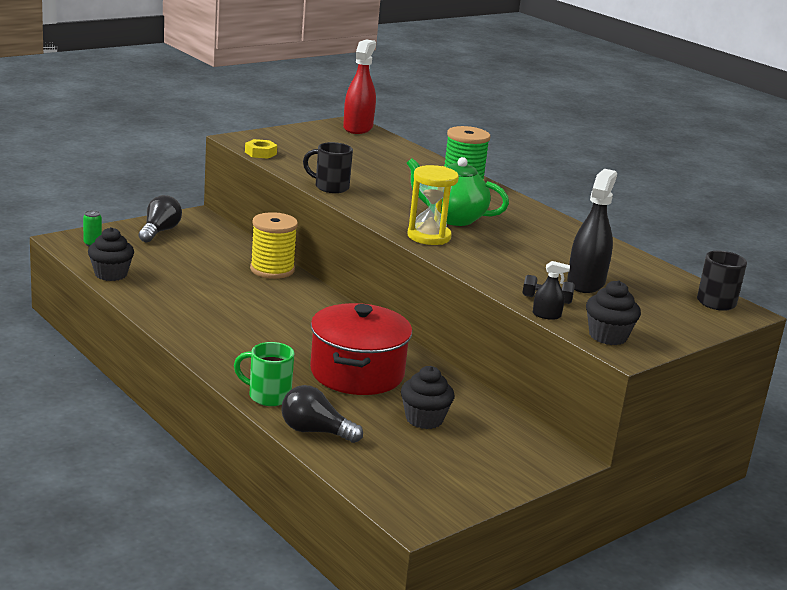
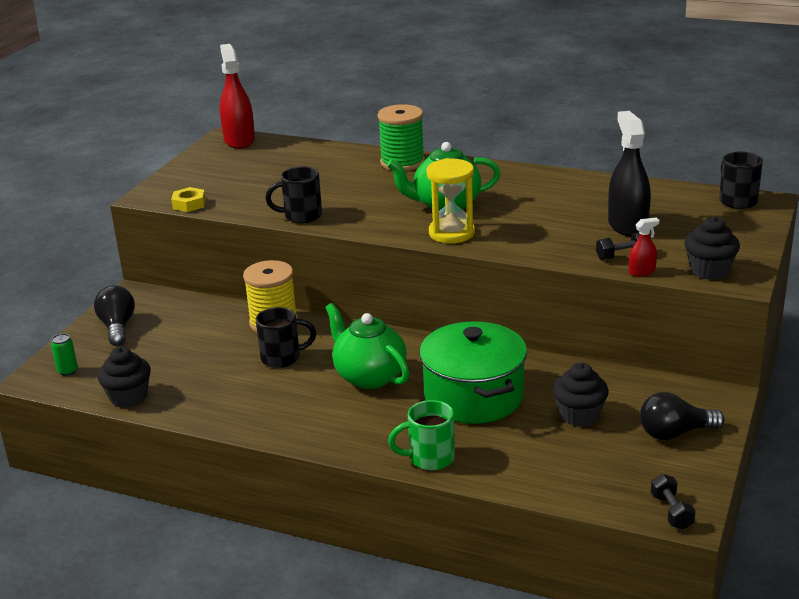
camera: 25 degrees left, 5 degrees up
(248, 293) = (282, 358): none -> black mug
(295, 329) = (369, 376): none -> green teapot
(315, 431) = (510, 474): black light bulb -> black light bulb (675, 433)
(357, 373) = (473, 396): red pot -> green pot
(407, 510) = (671, 512): none -> black dumbbell
(546, 315) = (642, 271): black spray bottle -> red spray bottle

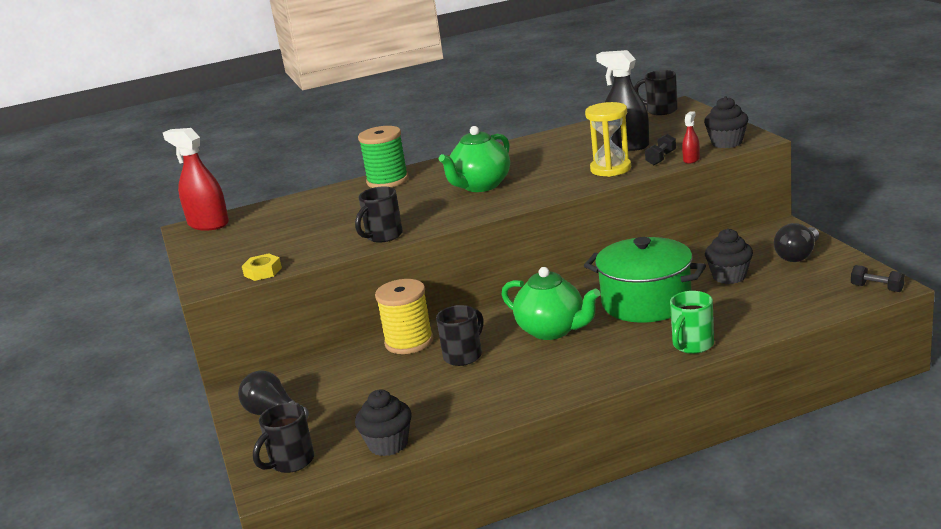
camera: 40 degrees left, 5 degrees down
(67, 371) = (291, 462): green can -> black mug
(369, 376) = (552, 330): green teapot -> green teapot turned 150 degrees counterclockwise
(451, 233) = (523, 196): yellow hourglass -> yellow hourglass (610, 169)

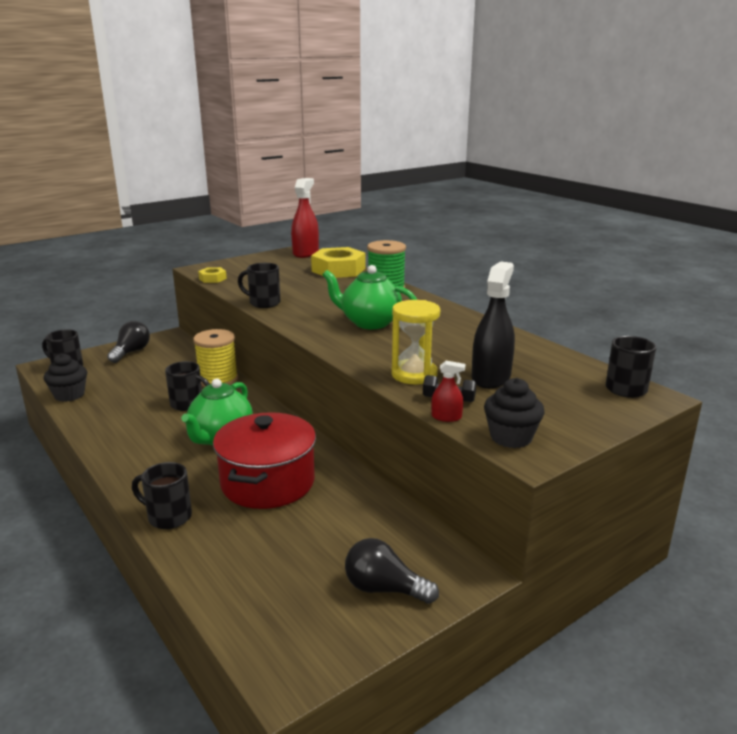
camera: 70 degrees right, 0 degrees up
(298, 204) = (338, 270): none -> yellow nut
(646, 302) = (268, 482): green pot -> red pot
(692, 345) = (168, 517): green mug -> black mug
(729, 276) = (325, 534): black cupcake -> none
(877, 288) = (280, 666): black dumbbell -> none

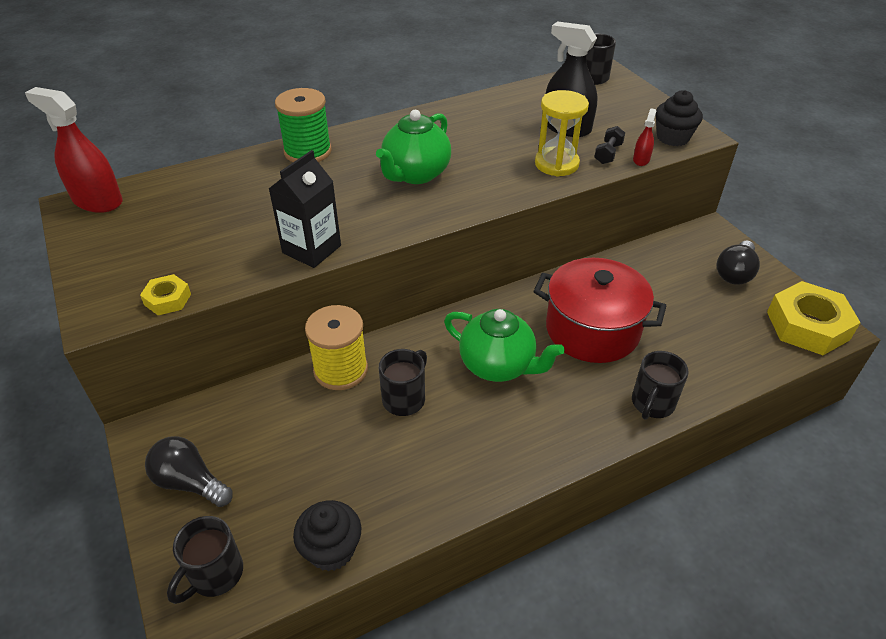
camera: 80 degrees left, 20 degrees up
(263, 303) = (311, 249): black mug -> black carton
(338, 270) = (206, 178): yellow nut -> yellow nut (807, 325)

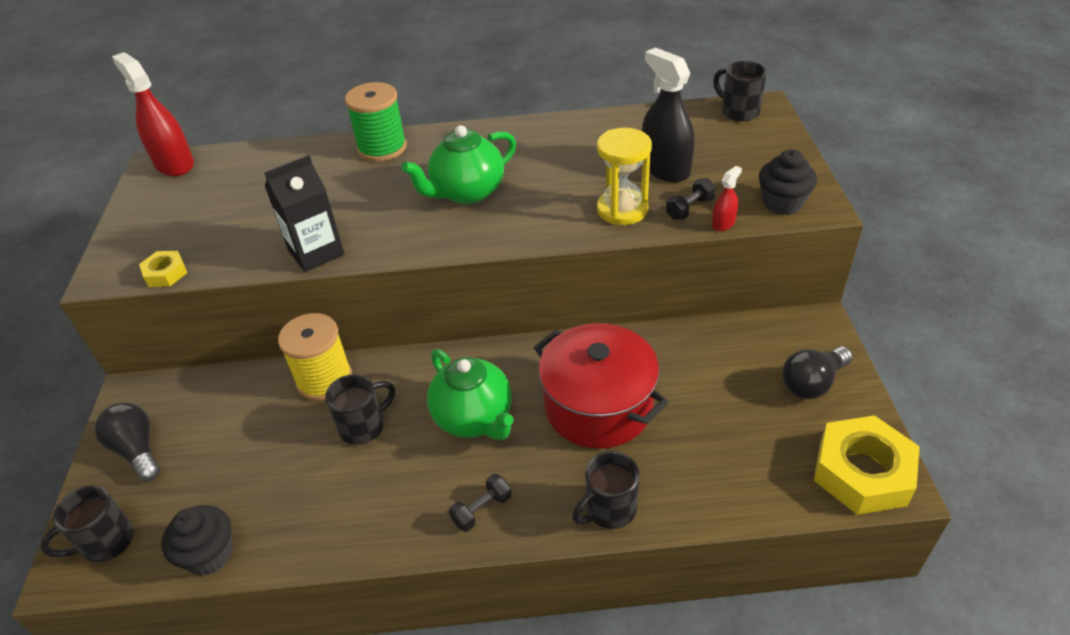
camera: 25 degrees right, 0 degrees up
(553, 435) = (482, 510): none -> black dumbbell

